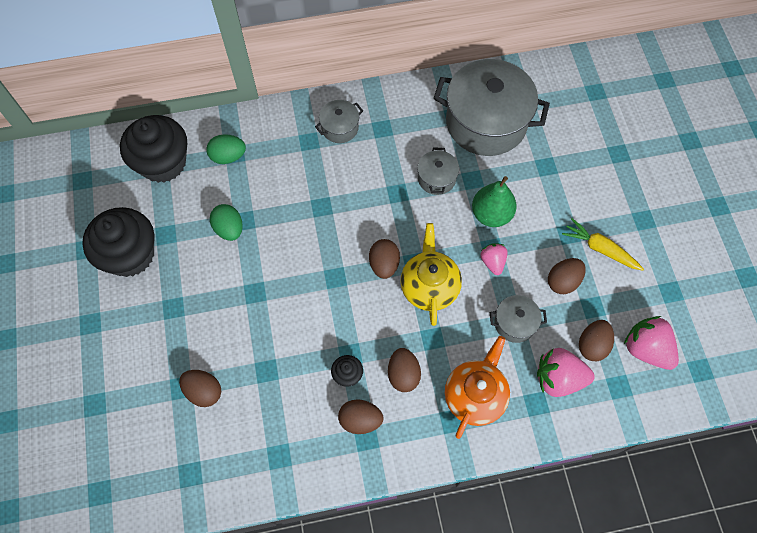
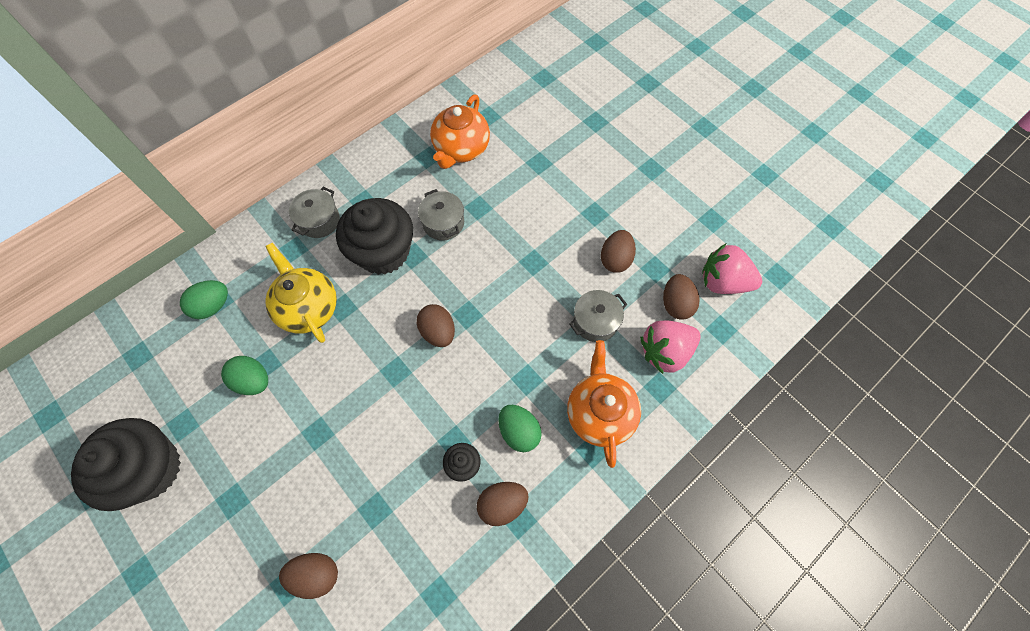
camera: 30 degrees left, 0 degrees up
(163, 163) = (140, 349): black cupcake -> black cupcake (383, 252)
(403, 374) = (519, 431): brown egg -> green egg
(429, 286) = (495, 330): yellow teapot -> yellow teapot (308, 308)
(486, 122) = (461, 149): grey pot -> orange teapot
(491, 214) = (514, 231): green pear -> none
(492, 262) = (541, 275): pink strawberry -> none
(600, 248) = (630, 213): yellow carrot -> none

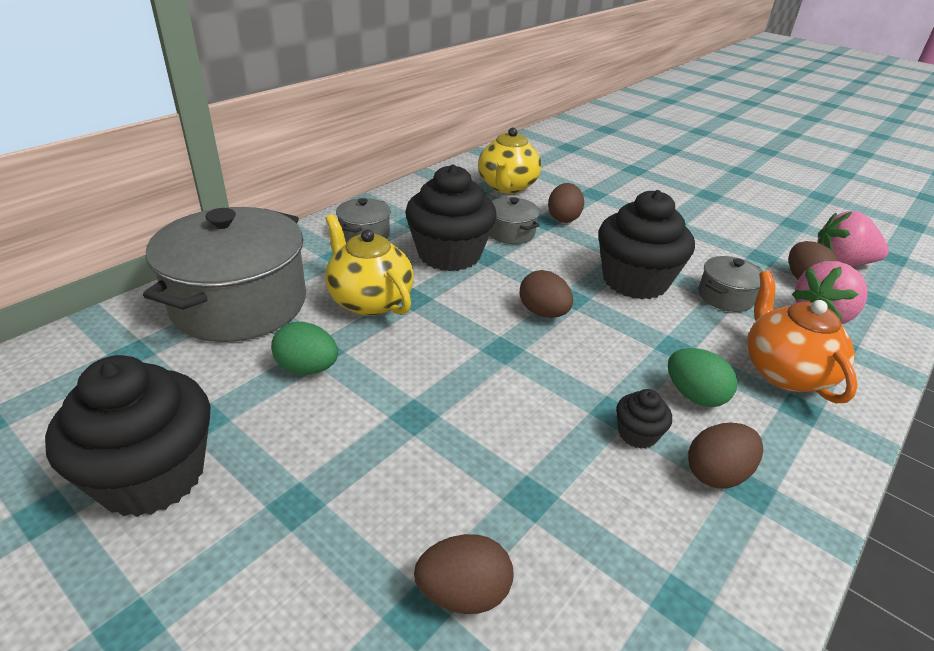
camera: 10 degrees left, 30 degrees down
(213, 306) = (239, 304): green egg -> grey pot
(461, 149) = (507, 186): orange teapot -> yellow teapot
(527, 296) = (635, 281): none -> black cupcake
(615, 259) = (715, 251): brown egg -> brown egg (563, 218)

